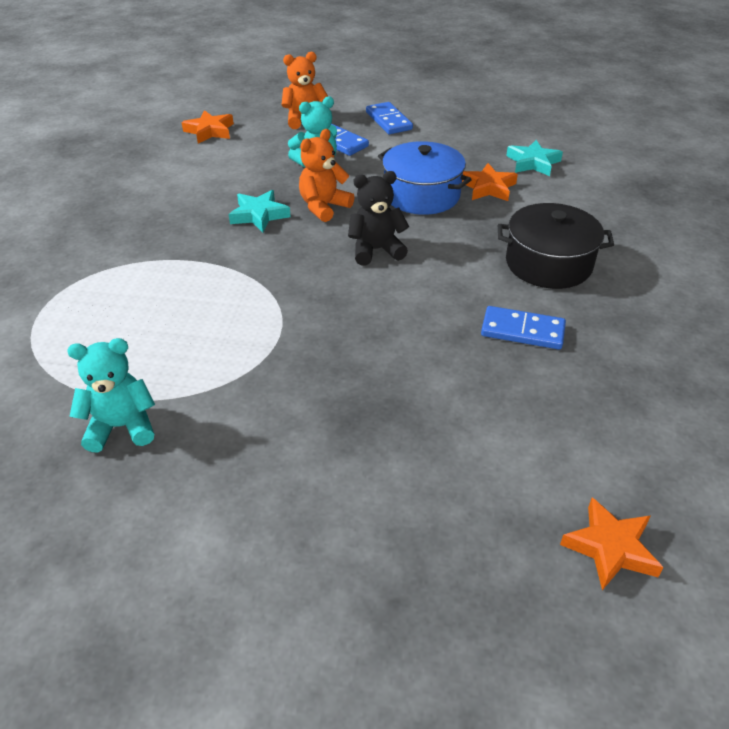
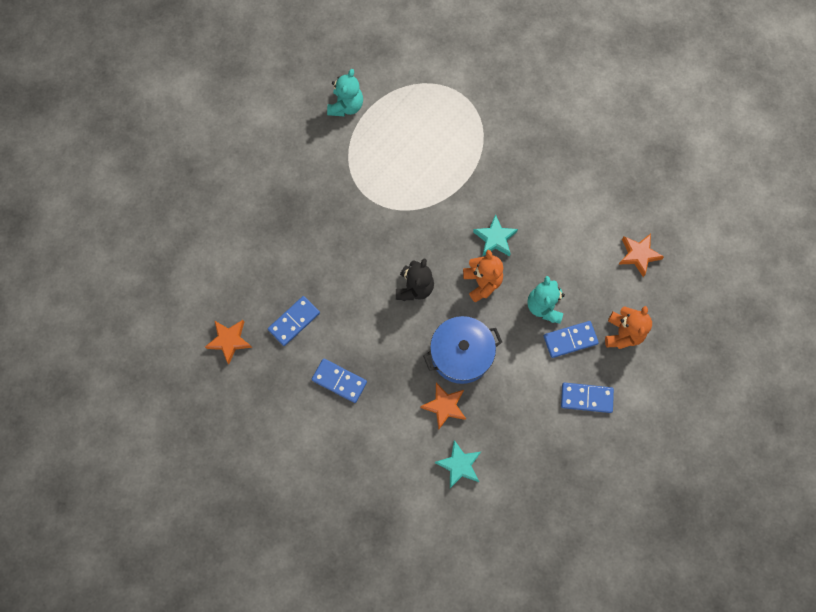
camera: 120 degrees right, 30 degrees up
(548, 263) = (339, 381): black pot -> blue domino
(610, 548) = (156, 262): orange star -> orange star (229, 341)

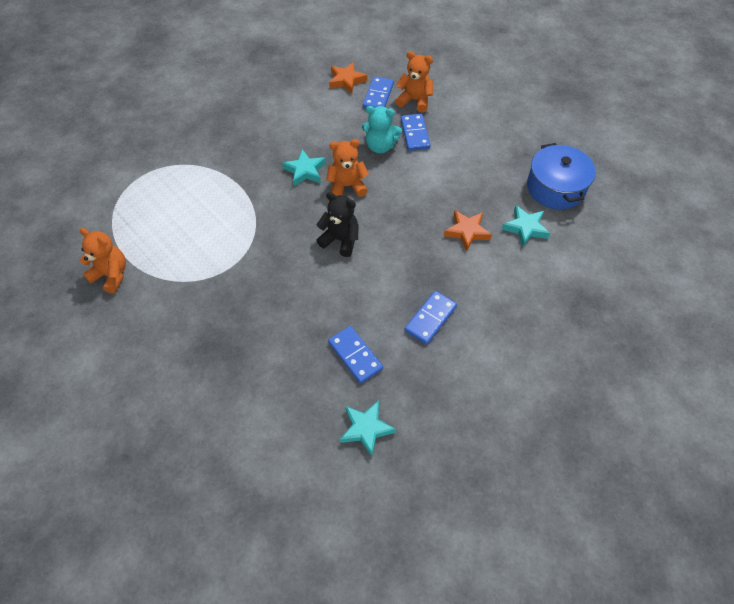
camera: 80 degrees left, 15 degrees down
(229, 341) = (366, 429): orange star -> turquoise star
(346, 106) = (111, 275): turquoise teddy bear -> orange teddy bear
(461, 354) = (416, 212): blue pot -> blue pot (555, 188)
(586, 398) = (469, 131): blue domino -> blue domino (378, 96)

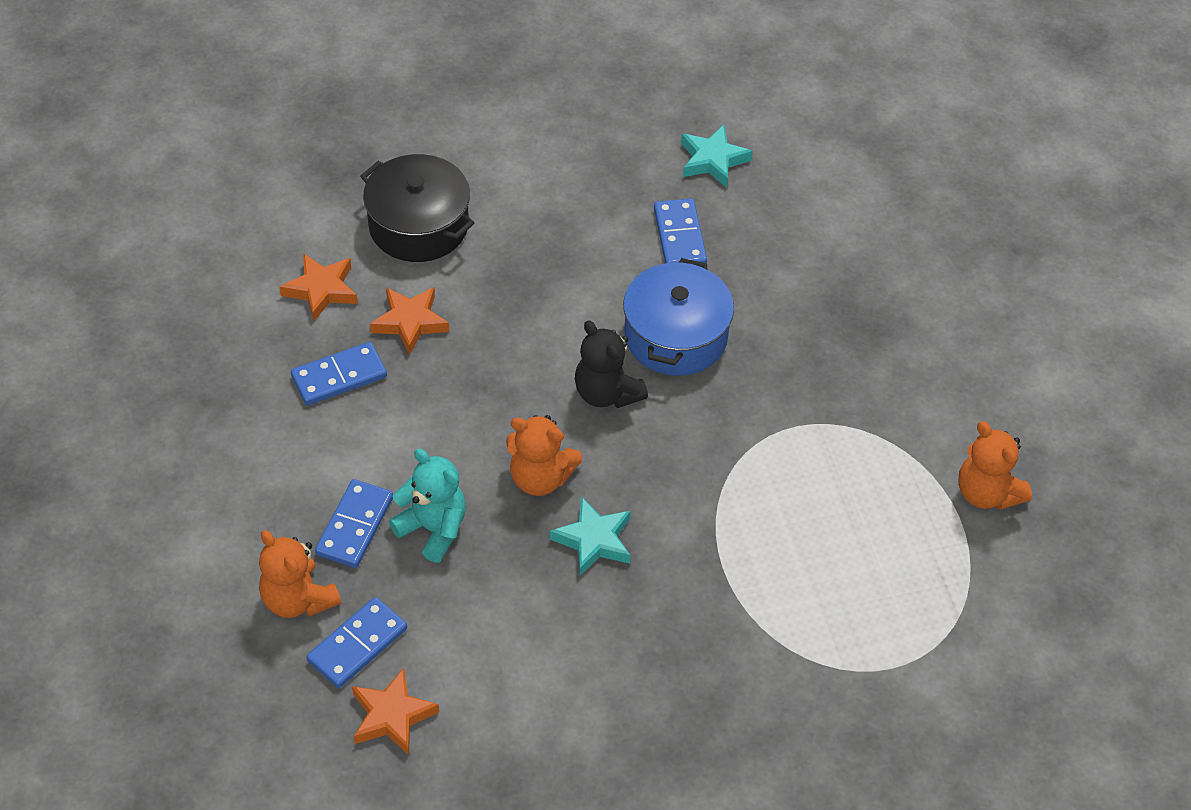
camera: 155 degrees left, 5 degrees down
(430, 318) = (552, 236): blue domino -> blue domino (339, 377)
(509, 288) = (418, 226): none -> black pot
(525, 228) = (321, 290): turquoise star -> orange star
(555, 188) = (217, 326): blue pot -> blue pot (676, 336)

